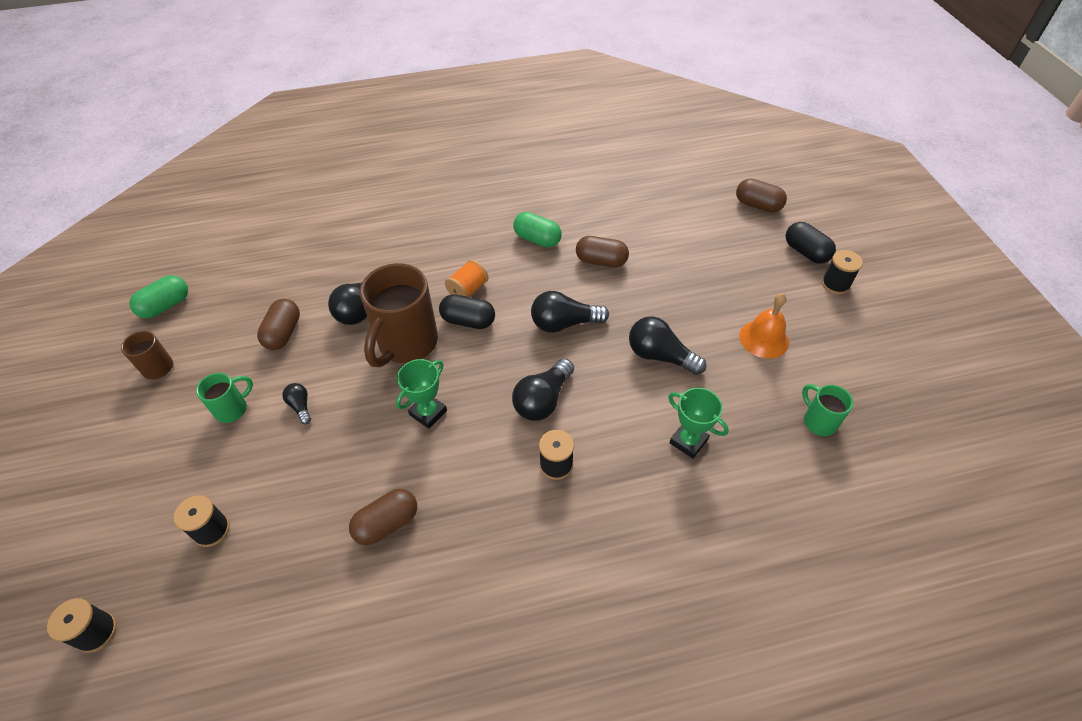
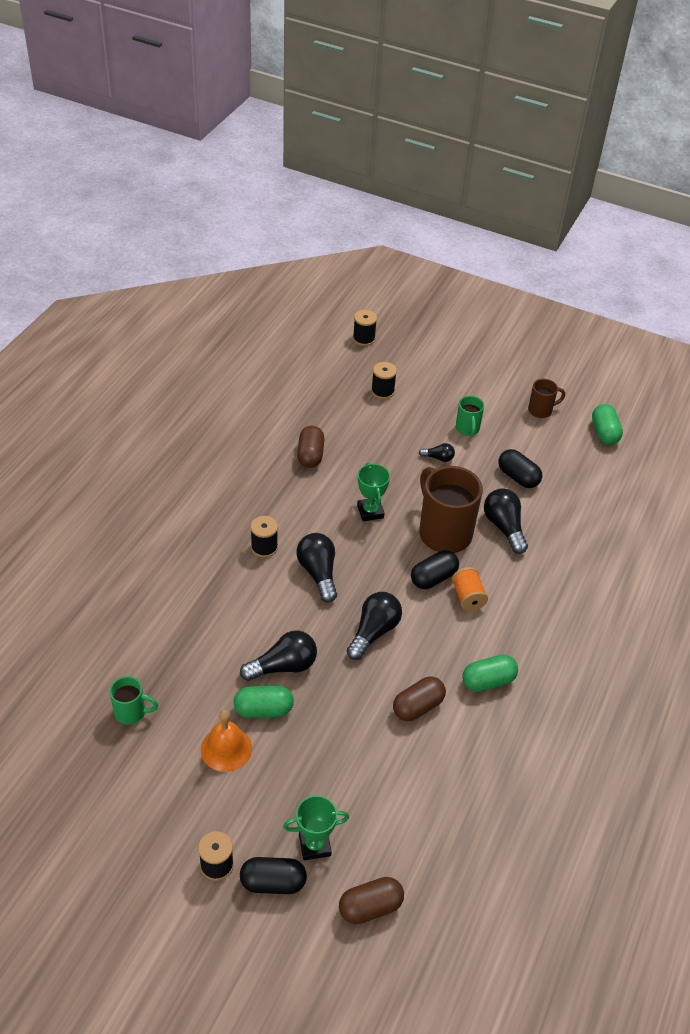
camera: 125 degrees right, 5 degrees down
(283, 333) = (518, 477): brown capsule -> black capsule
(688, 441) = (203, 625): green trophy -> green trophy (314, 845)
(709, 341) = (263, 709): none -> green capsule

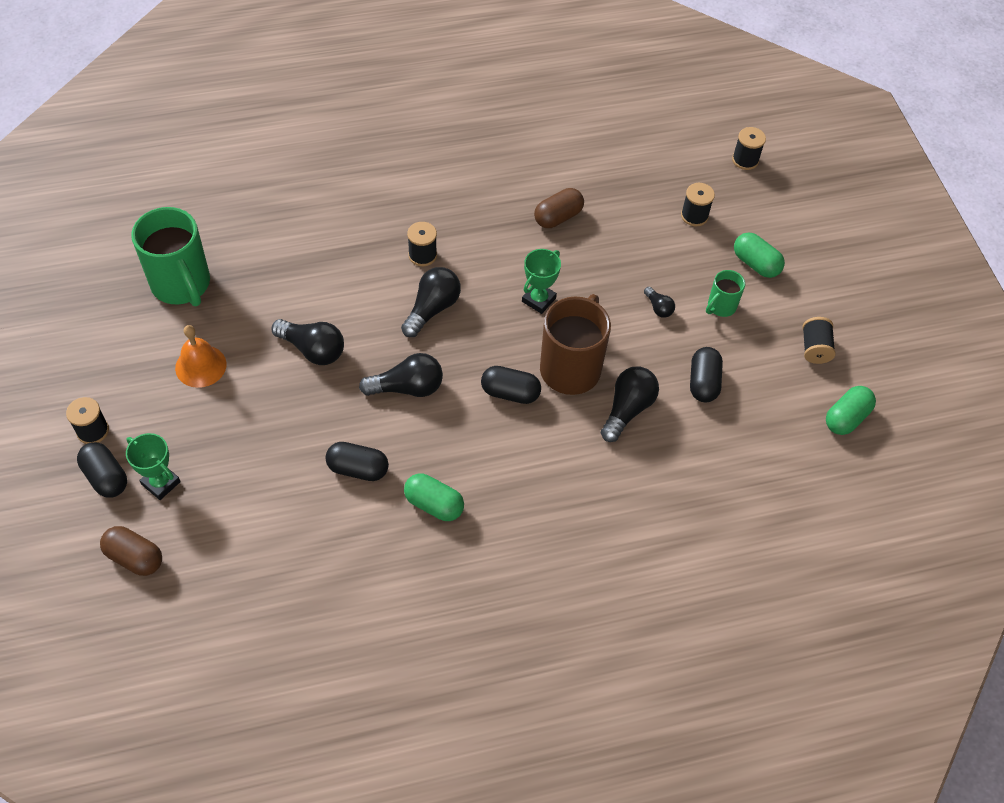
camera: 50 degrees right, 10 degrees up
(131, 712) = (182, 285): green mug -> green mug, size x2.01
(263, 709) = (258, 365): green capsule -> green capsule (756, 264)
(418, 707) = (358, 469): brown capsule -> black capsule
(468, 597) = (514, 432): orange spool -> none
(541, 410) = (814, 348): brown mug -> black spool

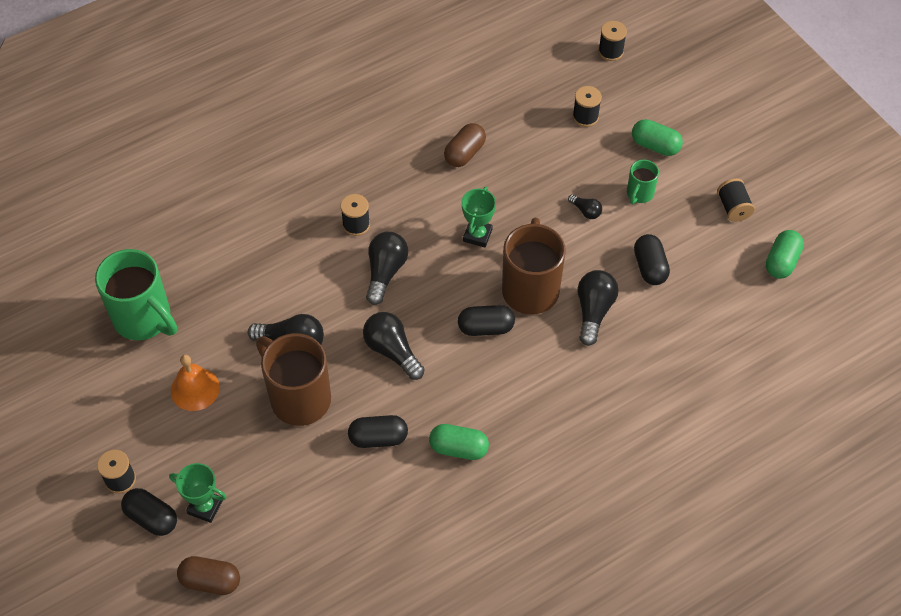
camera: 15 degrees left, 0 degrees up
(296, 405) = (298, 398): none -> brown mug
(407, 387) = (392, 351): black light bulb -> black light bulb turned 105 degrees counterclockwise

